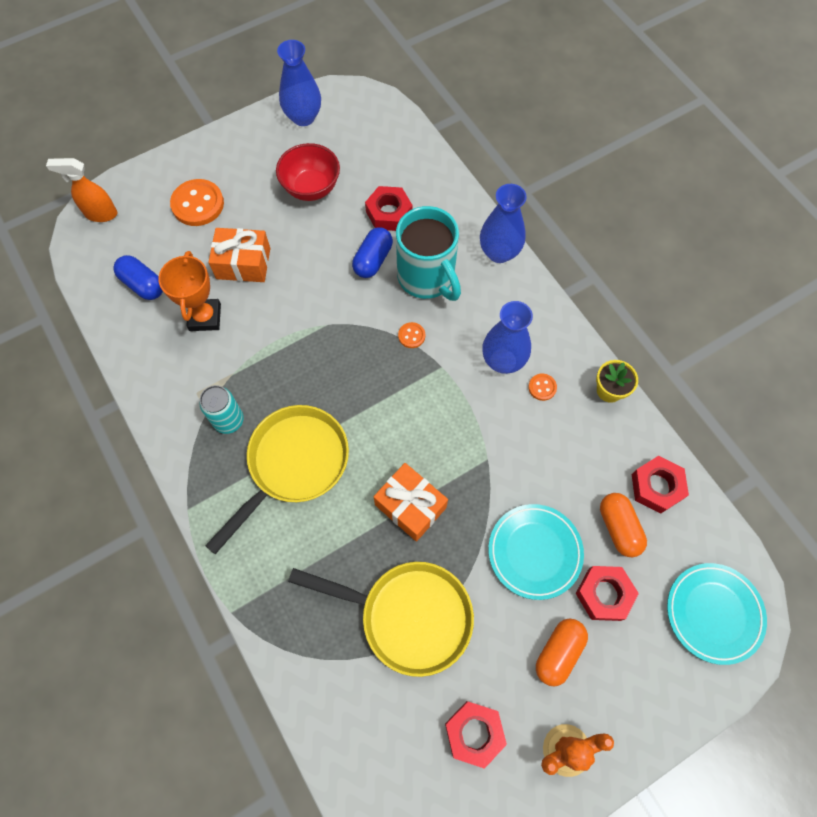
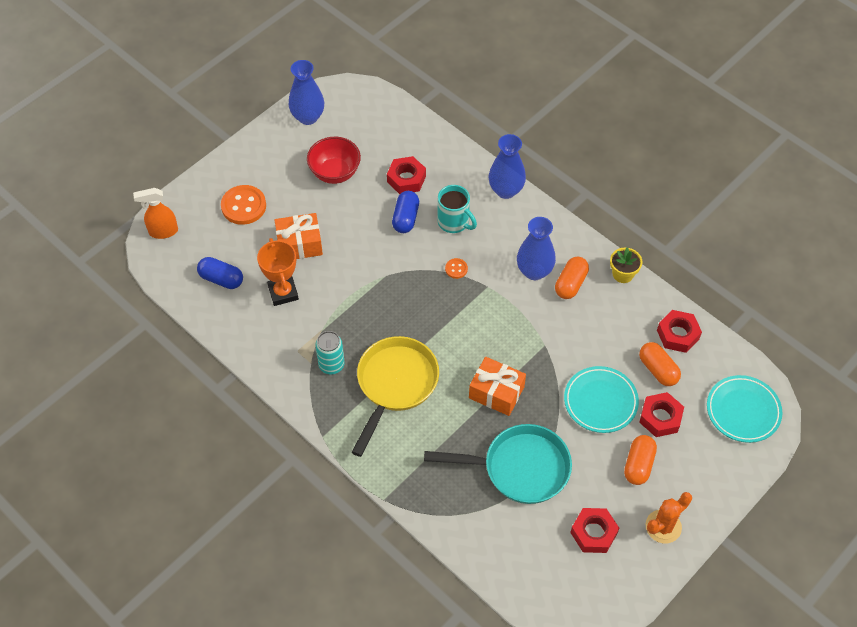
camera: 15 degrees left, 10 degrees down
(407, 616) = (519, 468): yellow pan -> turquoise pan
(427, 277) = (454, 222): turquoise mug -> turquoise mug, size x0.65
(542, 387) = (570, 284): orange button -> orange capsule

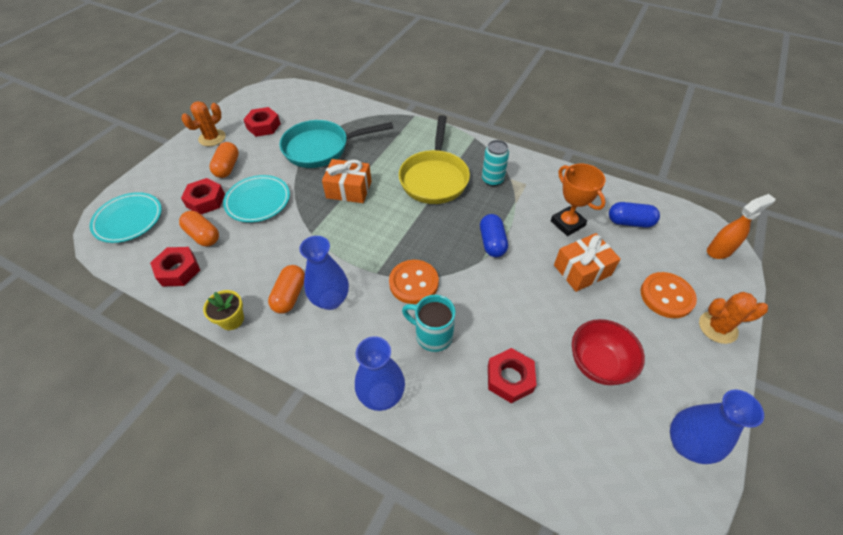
camera: 165 degrees right, 5 degrees down
(223, 175) = (717, 327): none -> orange cactus
(406, 218) = (488, 326): blue capsule -> blue capsule (492, 242)
(456, 269) = (413, 283): orange button -> orange button, size x2.05

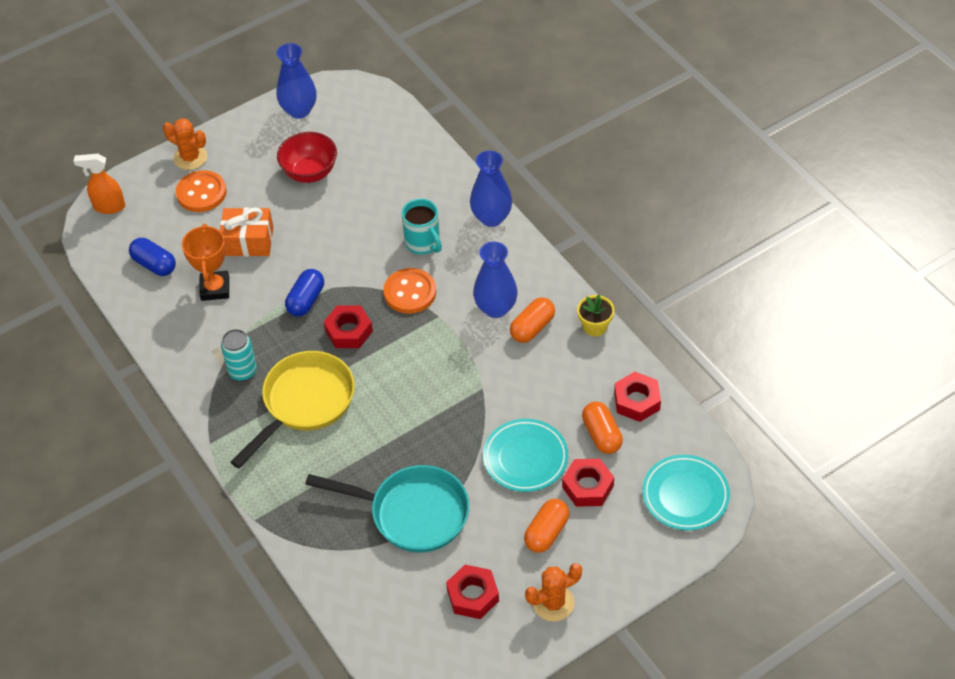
camera: 150 degrees left, 0 degrees up
(349, 189) = (412, 429): orange gift -> none
(510, 378) = (385, 190): red nut -> red nut (349, 331)

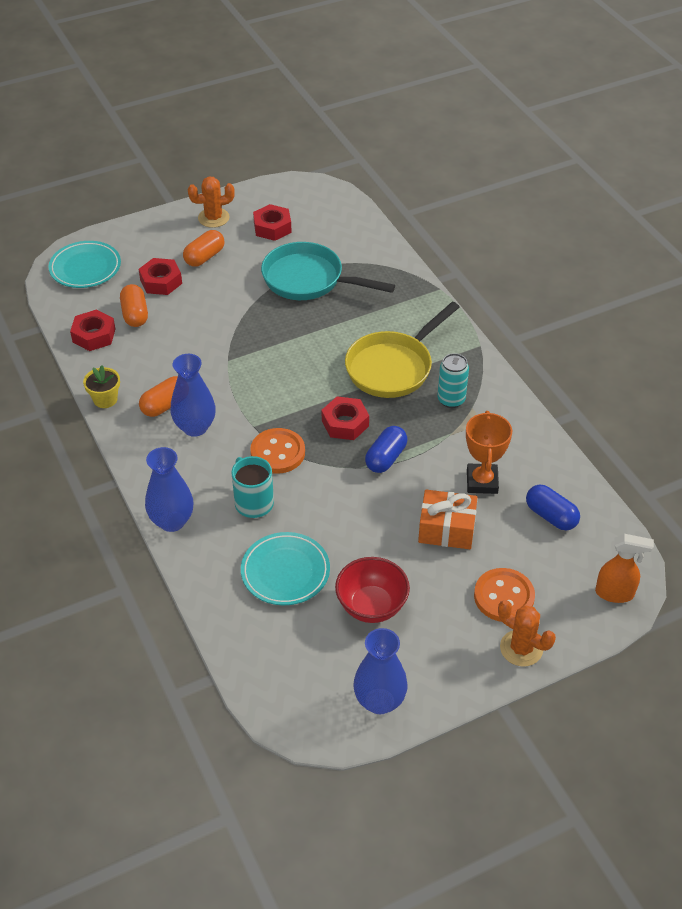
camera: 175 degrees left, 5 degrees down
(525, 458) = (205, 305): turquoise plate -> turquoise plate (285, 572)

